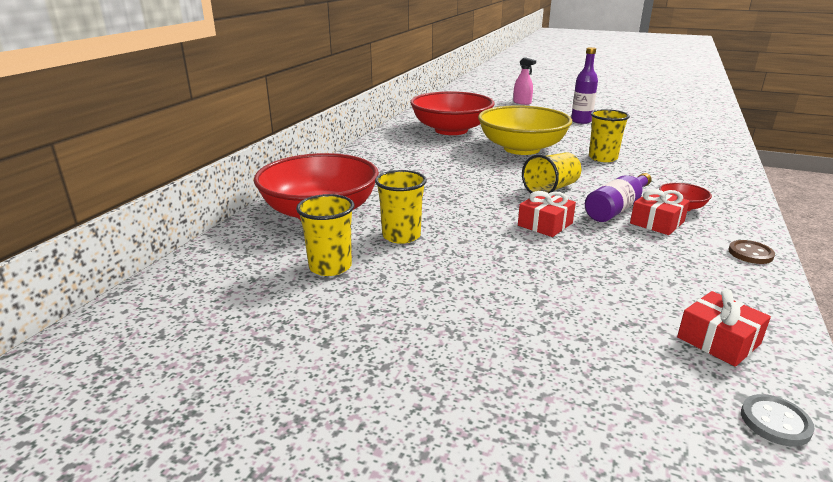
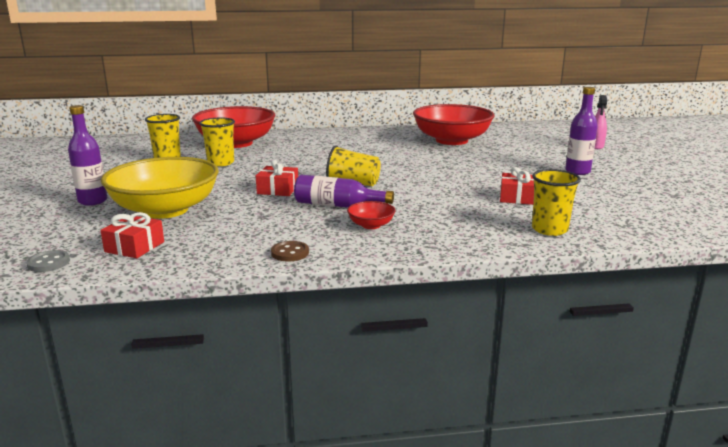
camera: 60 degrees right, 5 degrees down
(500, 355) = (93, 201): none -> purple bottle
(521, 149) = (441, 164): yellow bowl -> yellow bowl (165, 210)
(603, 158) = (465, 190): yellow cup -> yellow cup (549, 229)
(657, 222) = (322, 219): red gift -> red gift (518, 198)

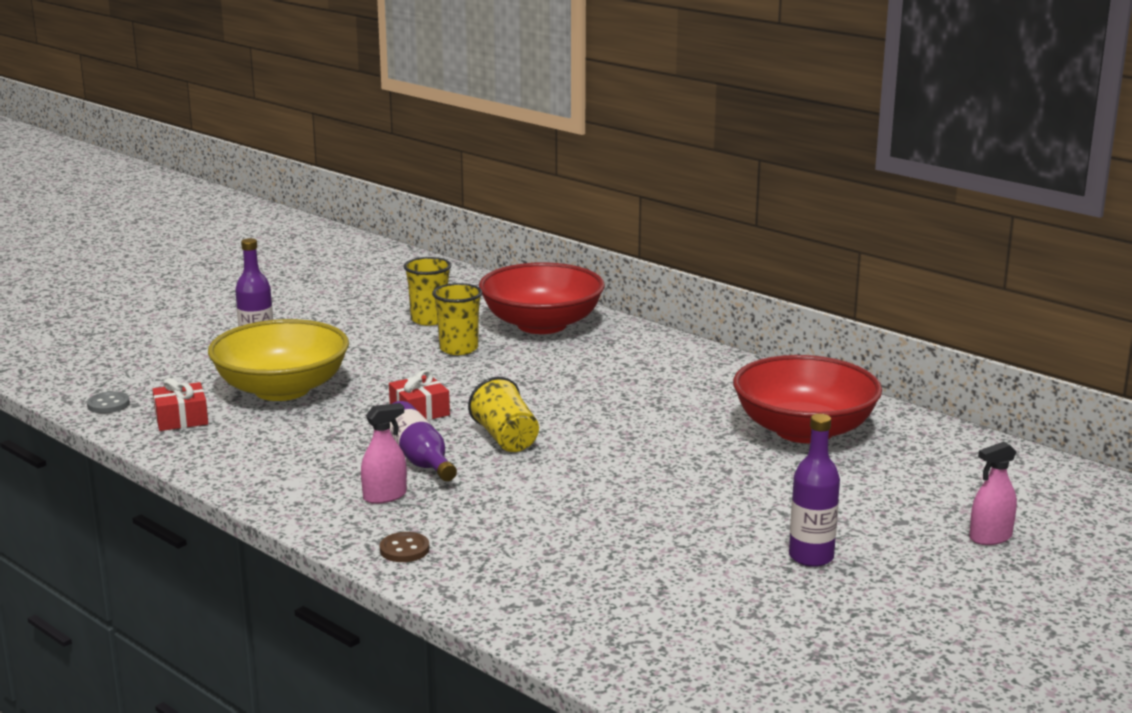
camera: 50 degrees right, 0 degrees up
(290, 253) = (256, 486): brown button -> brown button (404, 549)
(371, 225) = (385, 496): red bowl -> pink spray bottle
(518, 198) = (614, 547): red gift -> none
(549, 229) = (522, 598): yellow cup -> none

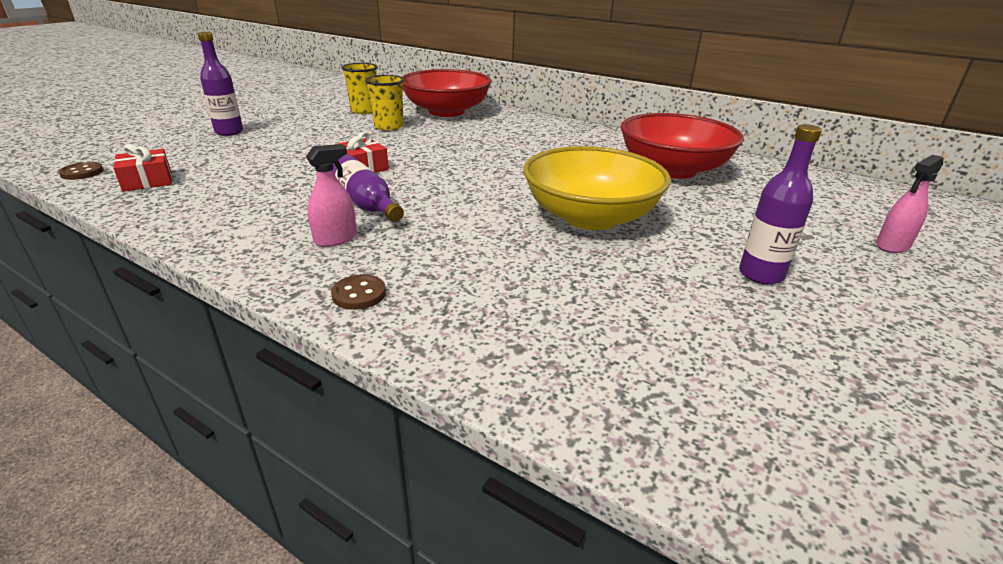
camera: 10 degrees left, 10 degrees up
(108, 404) = (82, 172): grey button -> brown button
(282, 389) = (245, 156): yellow bowl -> yellow bowl (590, 217)
(505, 438) = (439, 185): yellow cup -> none

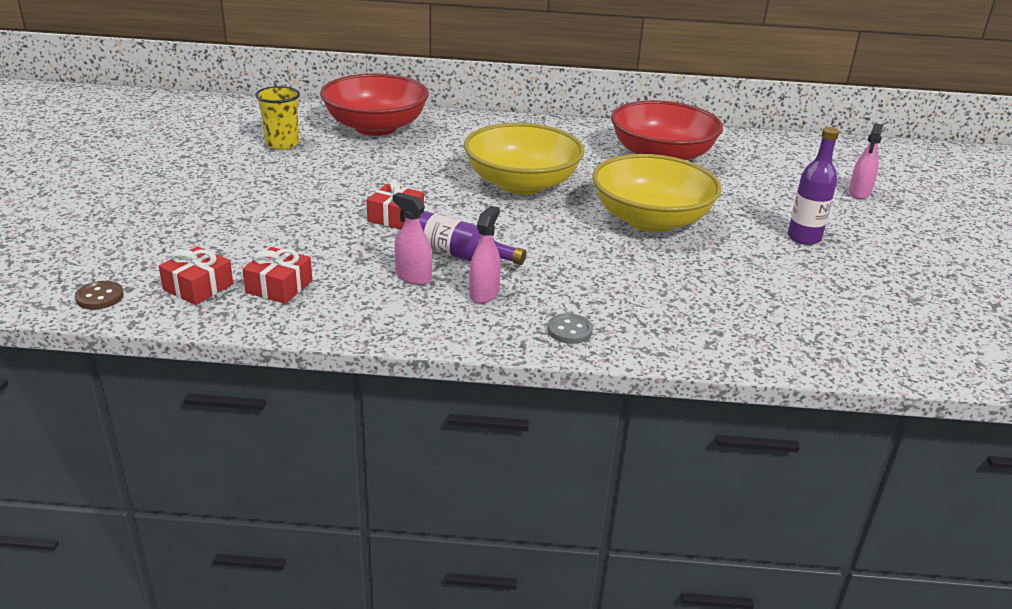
camera: 30 degrees left, 0 degrees up
(196, 193) = (279, 286): none -> red gift
(229, 132) = (173, 207): purple bottle -> none
(301, 211) = (413, 277): none -> pink spray bottle
(359, 294) = (569, 330): brown button -> grey button
(388, 126) = (344, 161): yellow cup -> none
(504, 165) = (521, 184): none -> yellow bowl

